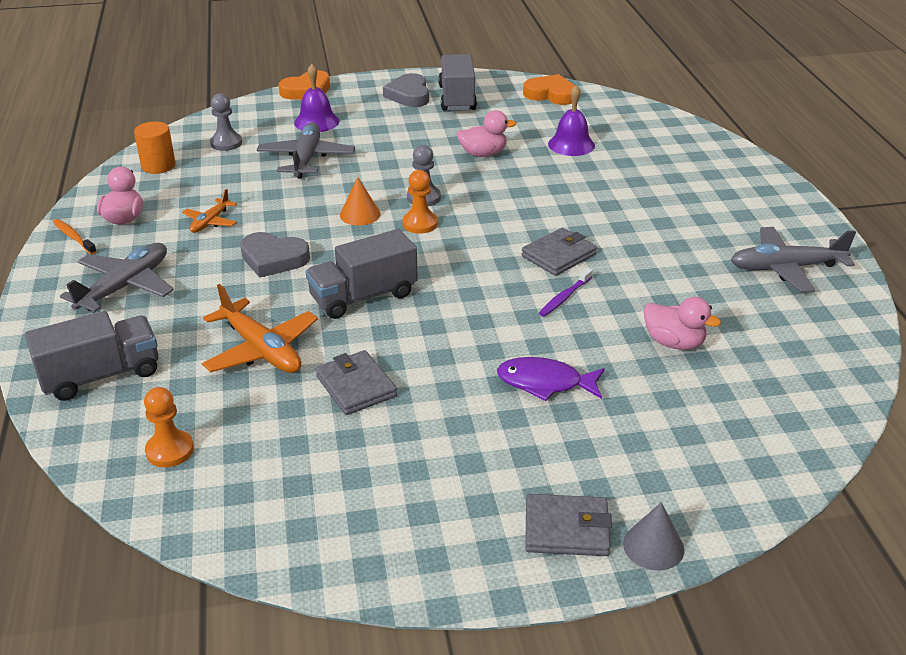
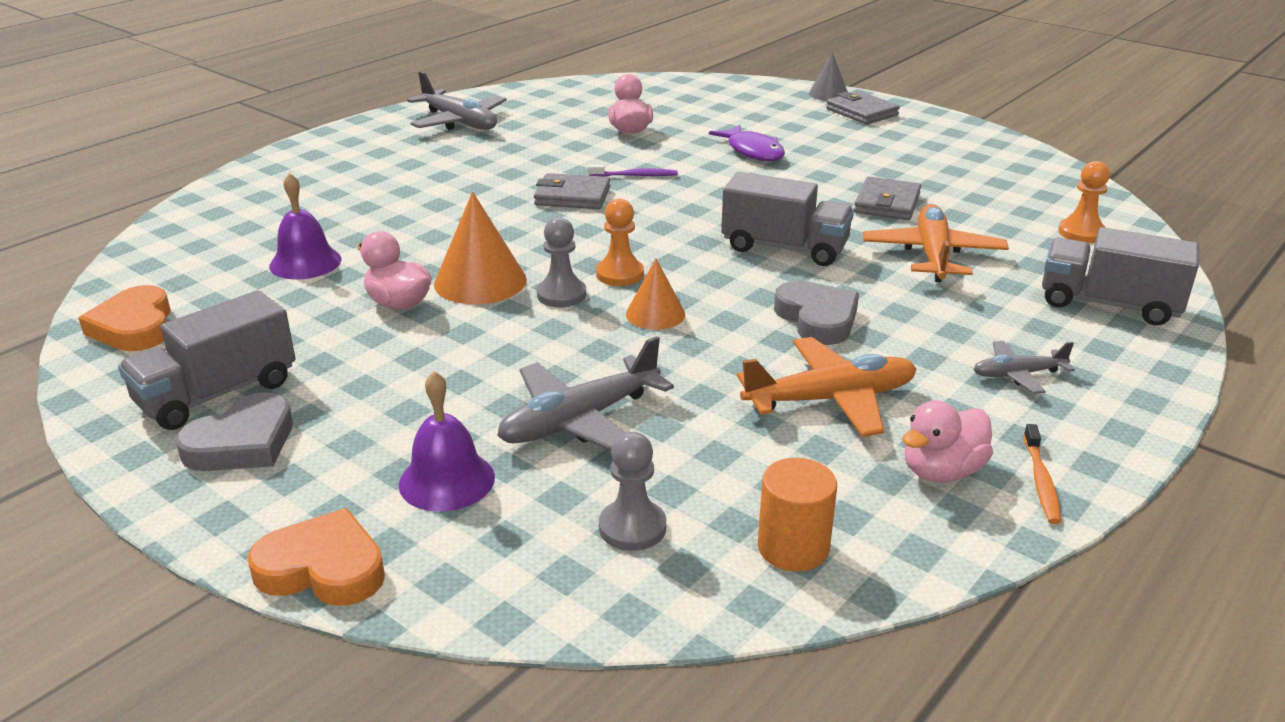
camera: 130 degrees left, 5 degrees down
(125, 286) = (1017, 375): grey plane -> grey plane, size x0.56
(210, 222) = (831, 399): orange plane -> orange plane, size x1.78
(475, 181) = (480, 281): none -> orange cone

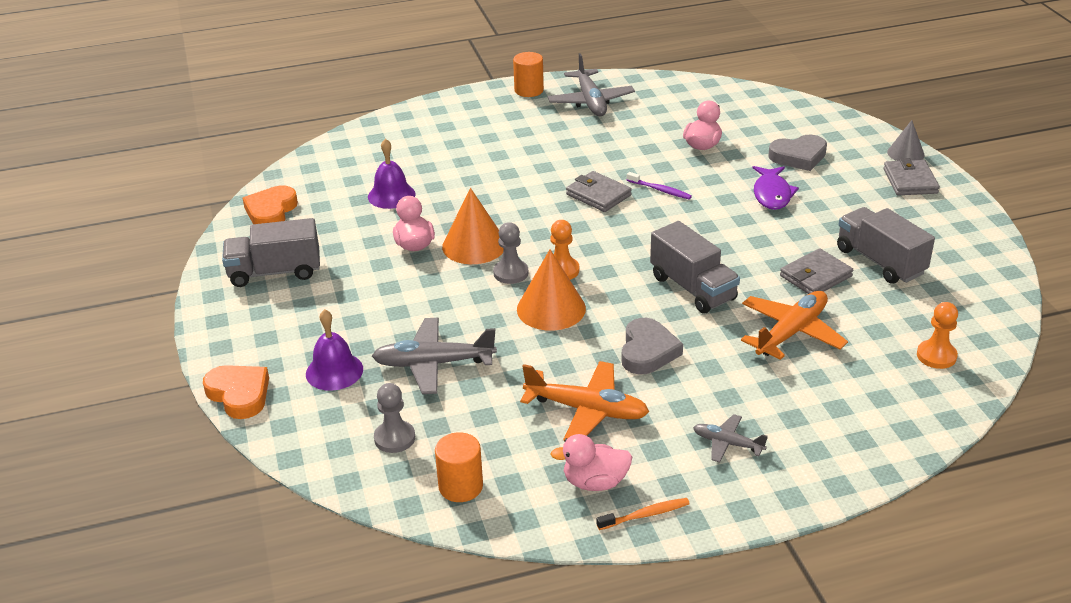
camera: 35 degrees right, 5 degrees up
(242, 443) = (262, 308): grey heart -> grey heart (798, 156)
(372, 128) = (529, 90): none -> orange cylinder
(655, 314) = (551, 308): orange cone -> orange cone, size x1.62
(1041, 481) = (645, 515): orange toothbrush -> orange toothbrush turned 150 degrees counterclockwise
(1108, 304) = (869, 420): grey truck -> grey truck (880, 261)

